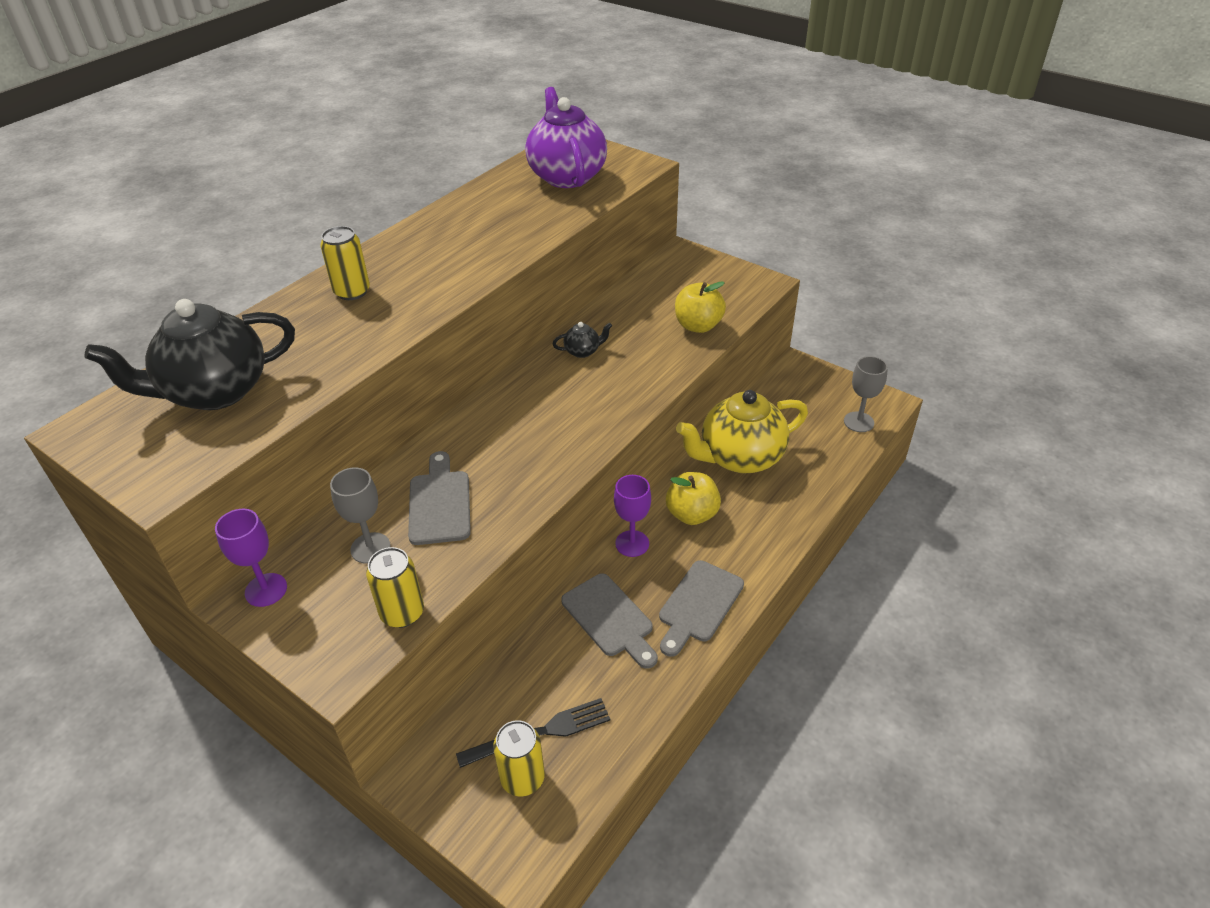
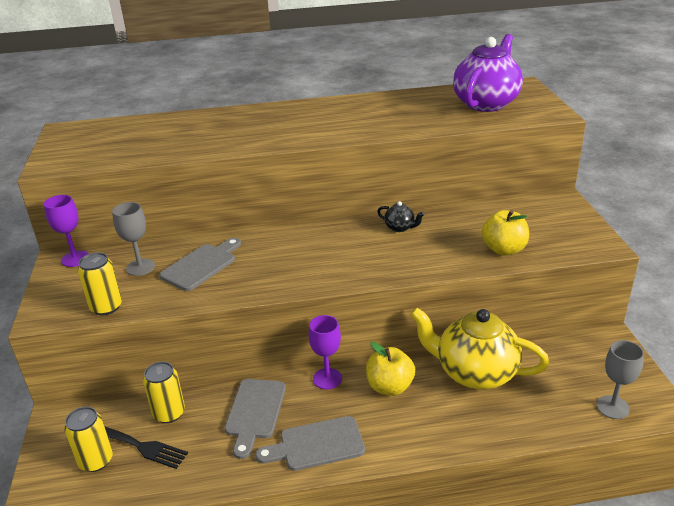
camera: 45 degrees right, 10 degrees down
(215, 392) = (133, 137): black teapot -> none
(352, 292) = (263, 119): yellow can -> yellow can (169, 413)

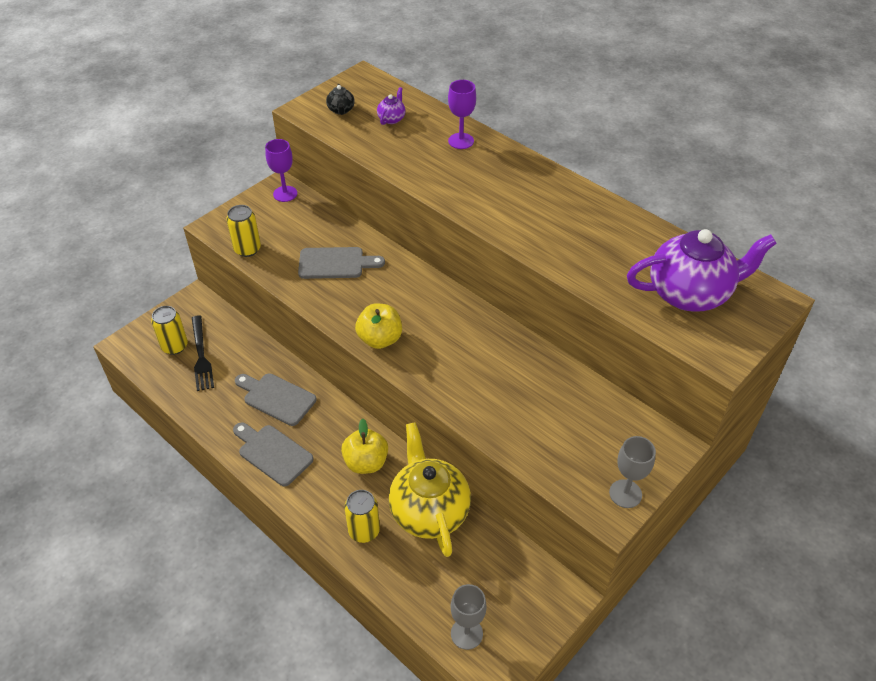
camera: 50 degrees right, 15 degrees up
(138, 135) = (391, 119): none -> purple teapot
(140, 267) = (304, 233): grey goblet -> grey goblet (625, 494)
(169, 413) = (240, 352): yellow can -> yellow can (364, 531)
(255, 412) = (276, 398): grey cutting board -> grey cutting board turned 60 degrees clockwise
(327, 379) = (343, 418): purple goblet -> purple goblet (461, 141)
(400, 227) = (499, 349): black teapot -> black teapot (341, 110)
(504, 249) = (531, 440): yellow apple -> yellow apple (380, 339)

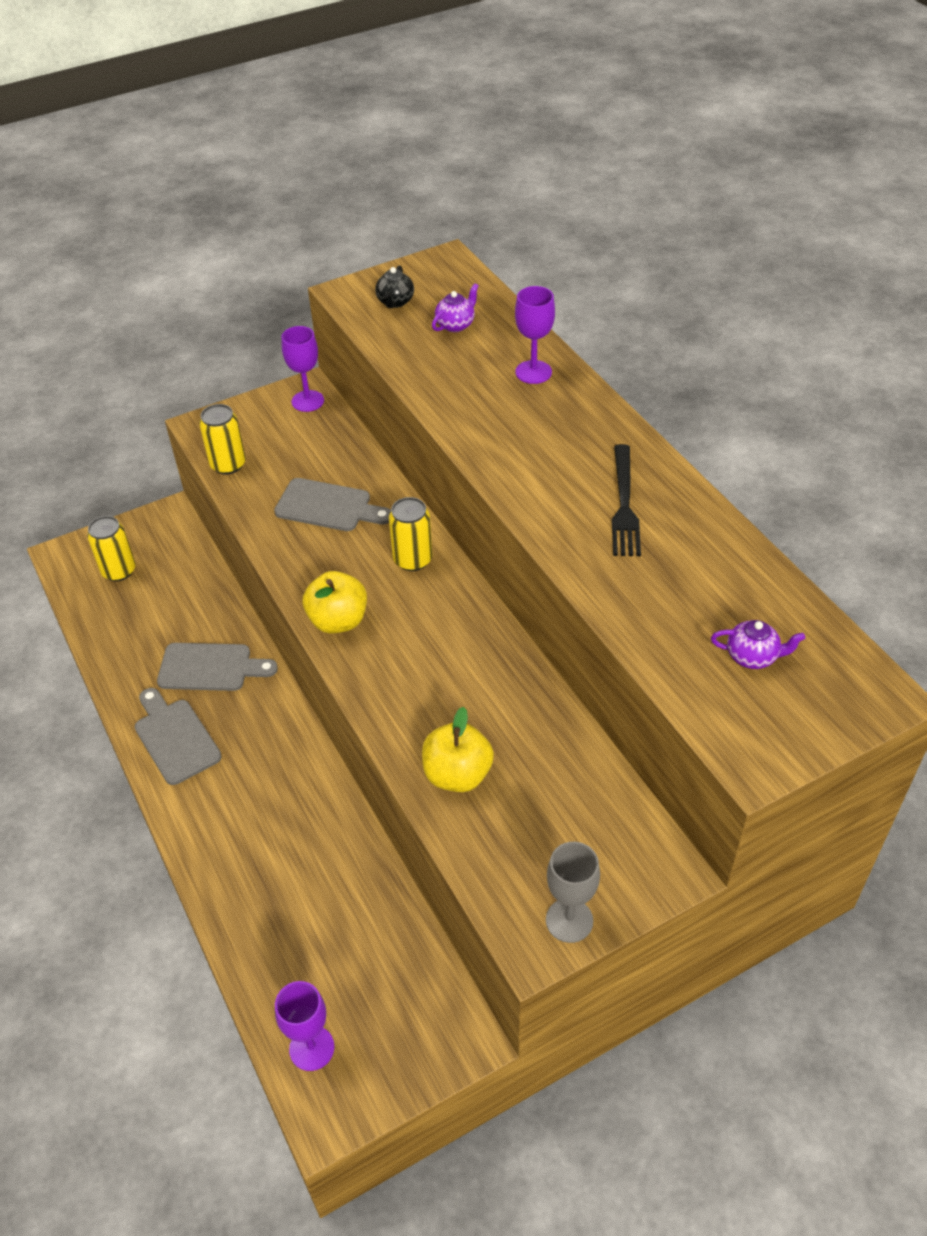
camera: 20 degrees right, 0 degrees up
(201, 355) = (144, 590): black fork -> black fork (624, 504)
(276, 398) = (210, 667): grey cutting board -> grey cutting board turned 135 degrees clockwise
(364, 531) = (242, 871): yellow can -> yellow can (412, 559)
(366, 462) = (284, 781): yellow apple -> yellow apple (457, 775)
(429, 511) = (335, 869): yellow teapot -> none
(466, 633) = (311, 1048): grey goblet -> purple goblet
(689, 294) = (752, 657): purple teapot -> purple teapot, size x0.41

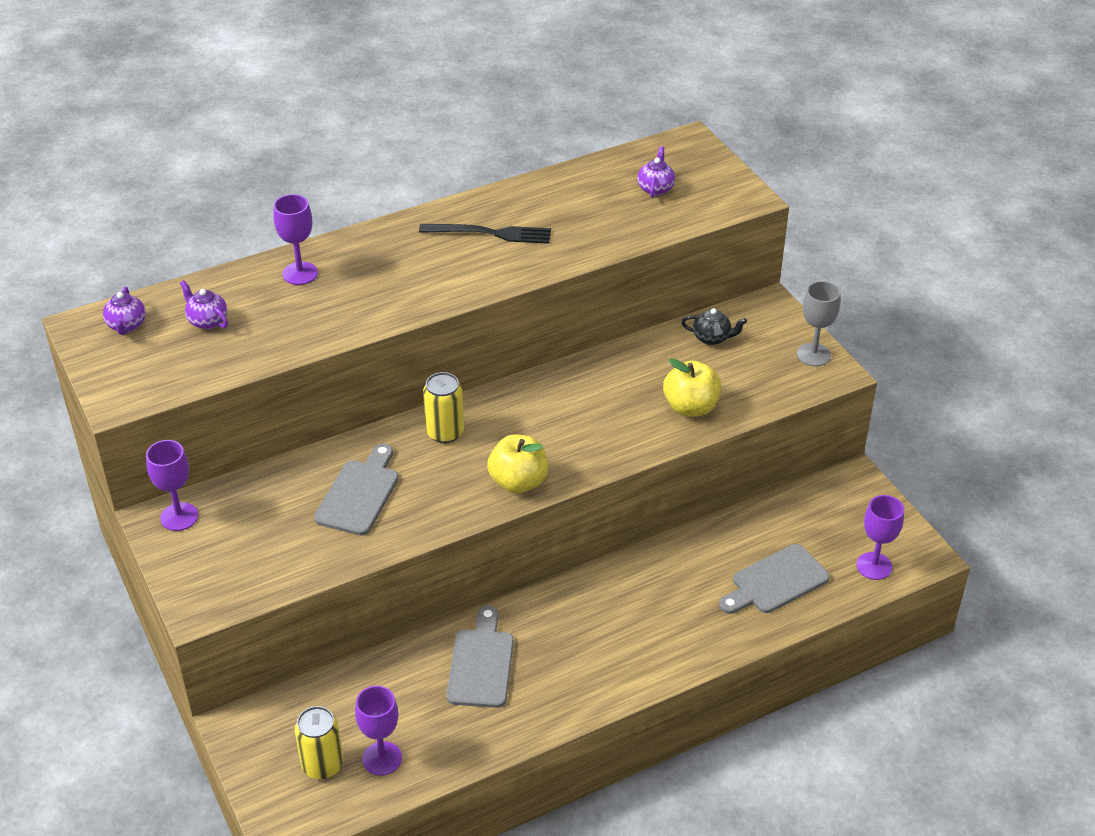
camera: 90 degrees left, 5 degrees down
(117, 607) = (382, 758): none -> purple goblet
(175, 738) = (571, 685): grey cutting board -> grey cutting board (776, 582)
(228, 464) = (274, 579): yellow can -> none
(395, 302) = (150, 363): black teapot -> black teapot (712, 338)
(447, 282) = (126, 325): none -> purple teapot

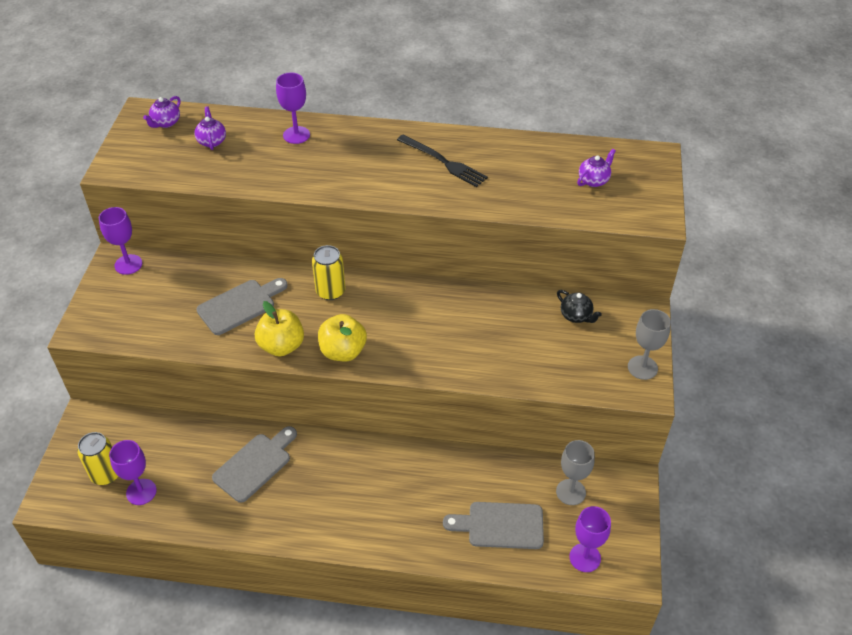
camera: 35 degrees right, 5 degrees up
(690, 407) = (511, 360): yellow apple -> yellow apple (281, 346)
(811, 518) = (570, 492): none -> grey goblet

